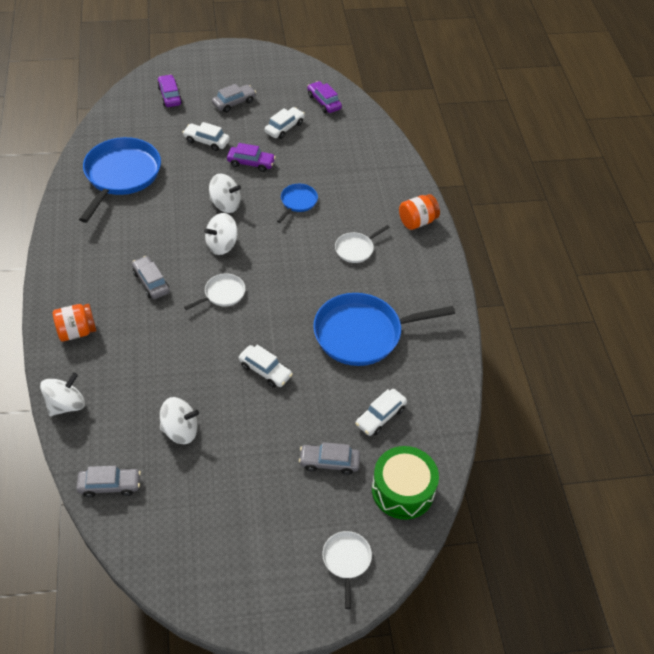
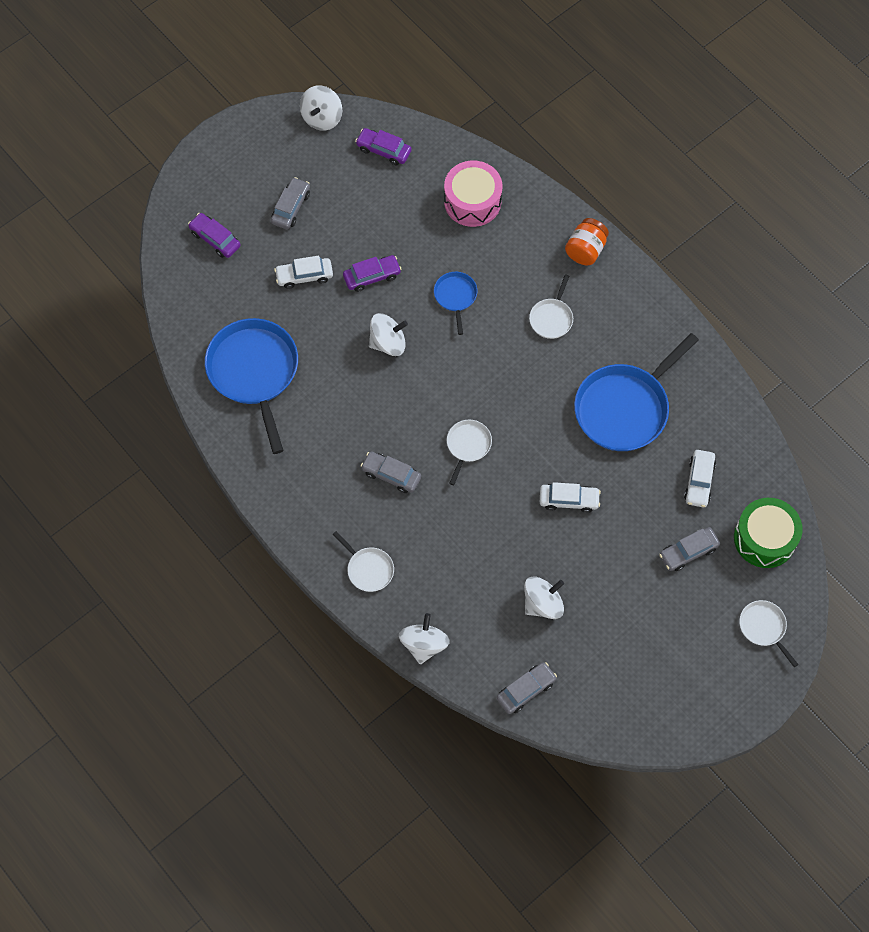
camera: 30 degrees left, 15 degrees up
(77, 331) = (368, 569): orange jar -> white pan
(222, 245) = (423, 392): white spinning top -> white spinning top (322, 118)
(284, 127) = (370, 210): white car -> none
(359, 156) = (472, 201): none -> pink drum

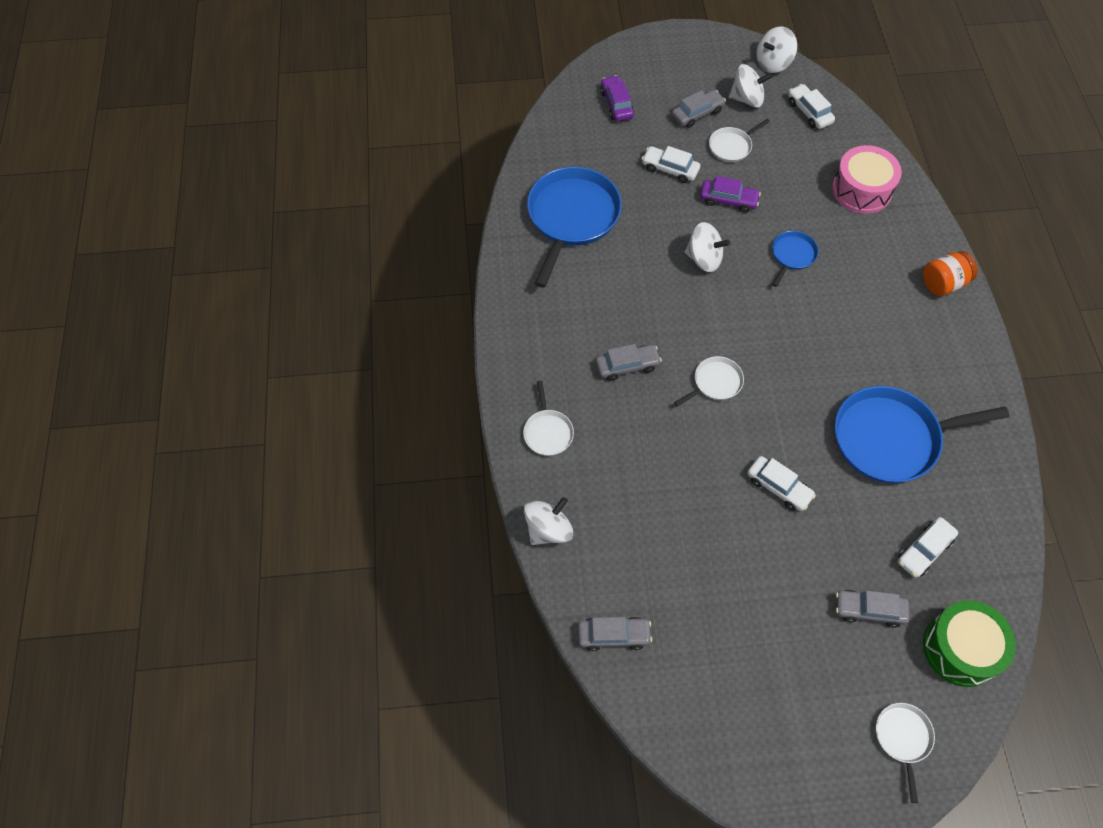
camera: 35 degrees right, 5 degrees down
(383, 150) = (809, 112): purple car -> white car
(391, 475) = (627, 366): grey car -> grey car turned 105 degrees clockwise
(543, 604) = (687, 565): white spinning top -> white spinning top (747, 99)
(551, 318) = (871, 322): white pan -> white pan (731, 146)

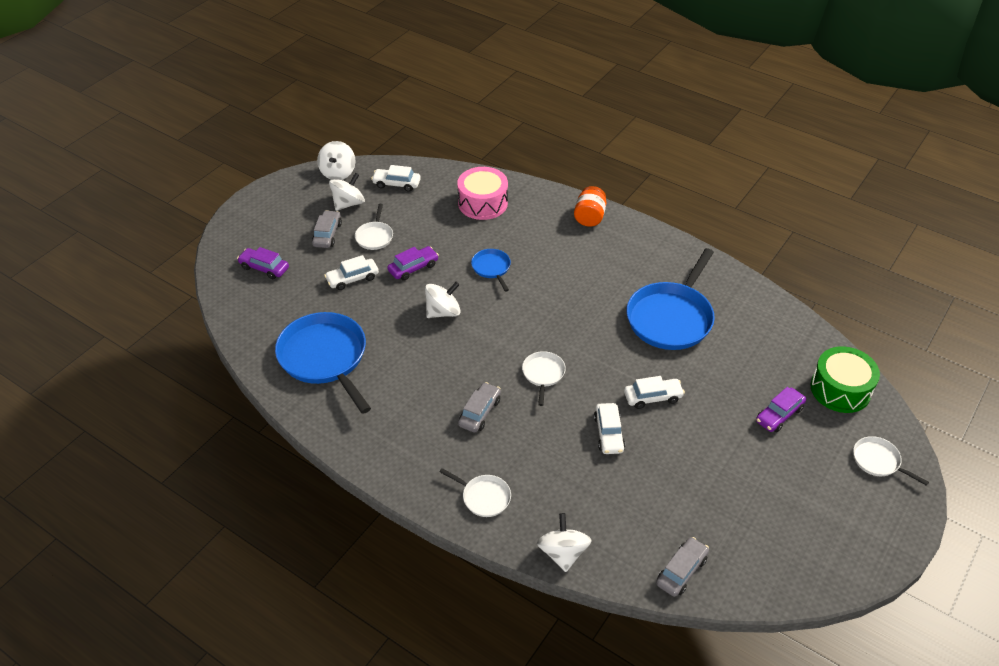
camera: 50 degrees left, 15 degrees down
(869, 610) = (779, 415): grey car -> purple car
(924, 550) = (761, 358): white car -> white car (608, 433)

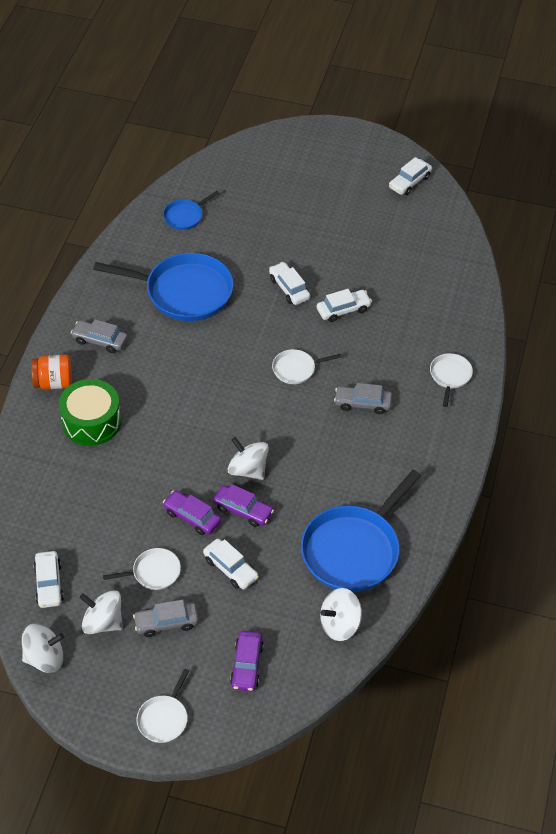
camera: 110 degrees left, 5 degrees up
(482, 203) = (59, 485): pink drum -> none
(491, 268) = (166, 447): blue pan -> blue pan (185, 216)
(563, 553) = (474, 314): white spinning top -> white spinning top (340, 624)
(681, 571) = (452, 244): grey car -> grey car (100, 340)
(779, 415) = (272, 208): purple car -> purple car (243, 510)
(803, 563) = (409, 182): none -> white car
(840, 389) = (226, 174): green drum -> green drum (91, 421)
(878, 461) = (293, 149): white pan -> white pan (163, 719)

